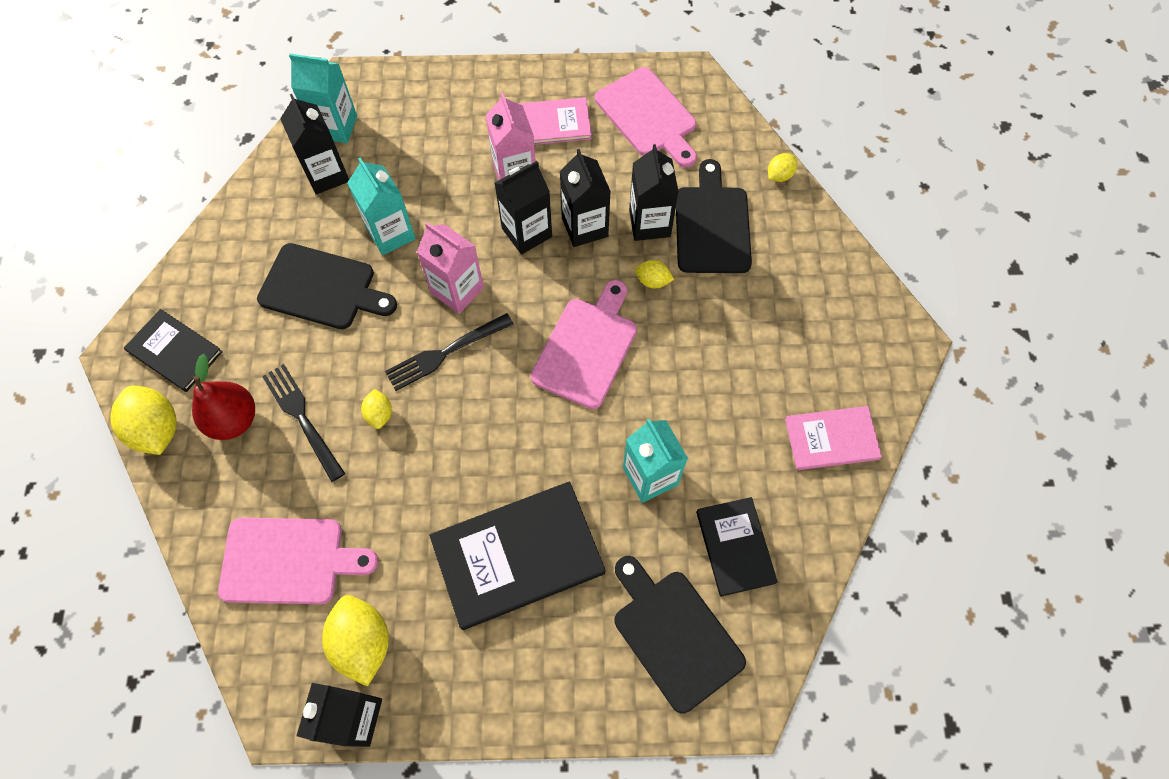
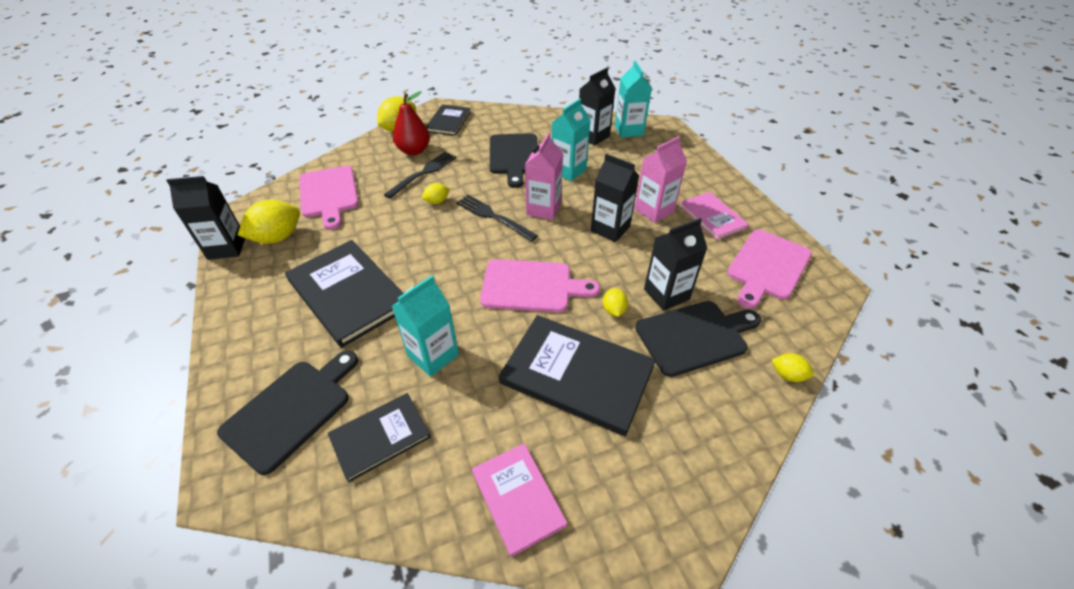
camera: 70 degrees right, 20 degrees down
(584, 227) = (636, 257): black carton -> none
(722, 346) = (577, 375): none -> black book

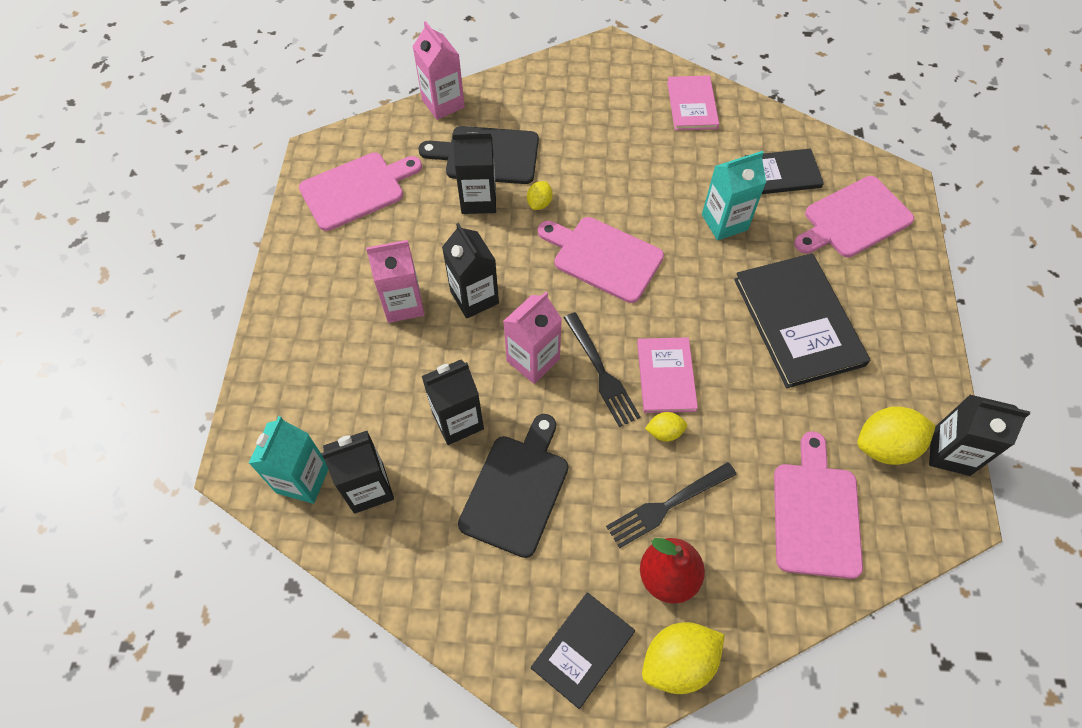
camera: 155 degrees left, 15 degrees up
(291, 410) = (853, 219): black cutting board -> pink cutting board
(568, 171) = (458, 421): turquoise carton -> black carton
(577, 375) = (608, 162): black book -> none
(712, 217) = (347, 268): pink book -> pink book (665, 376)
(787, 375) = (443, 103): yellow lemon -> pink carton

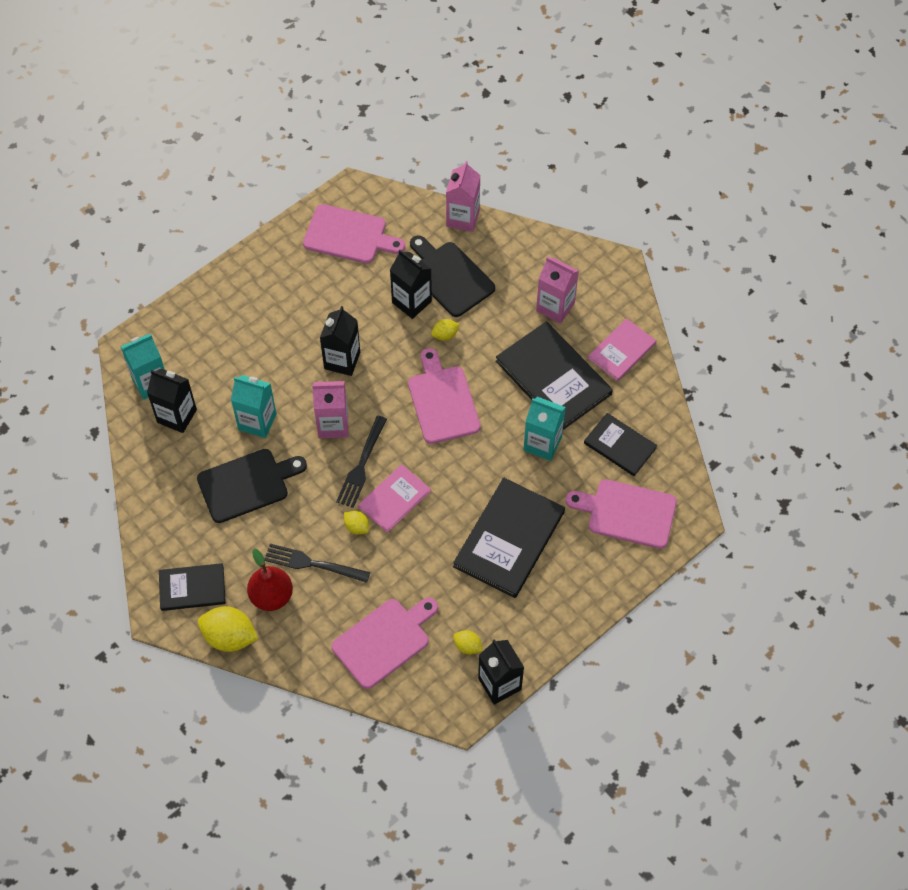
camera: 45 degrees right, 0 degrees up
(403, 304) = (300, 330): pink carton -> pink carton (555, 307)
(458, 421) = (257, 422): black carton -> turquoise carton
(667, 165) = (553, 377): none -> black book
(885, 446) = (467, 646): yellow lemon -> yellow lemon, size x0.52

